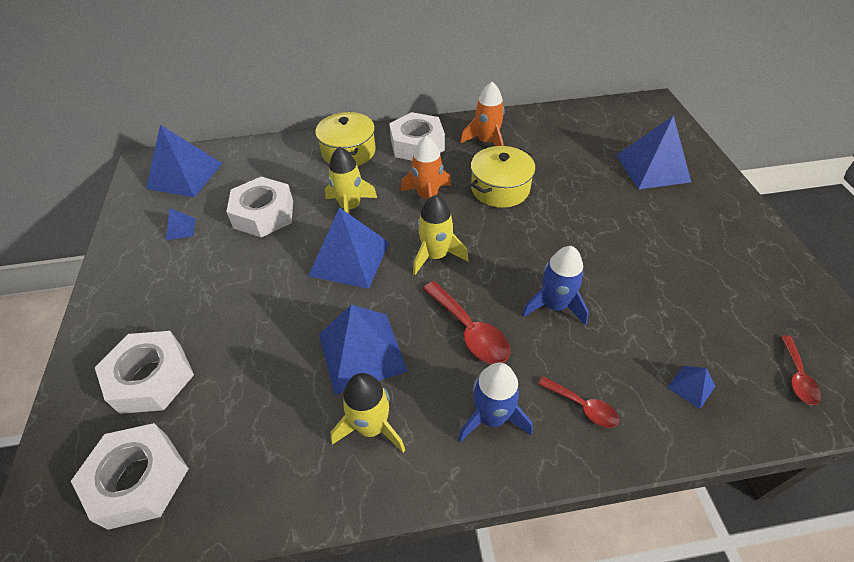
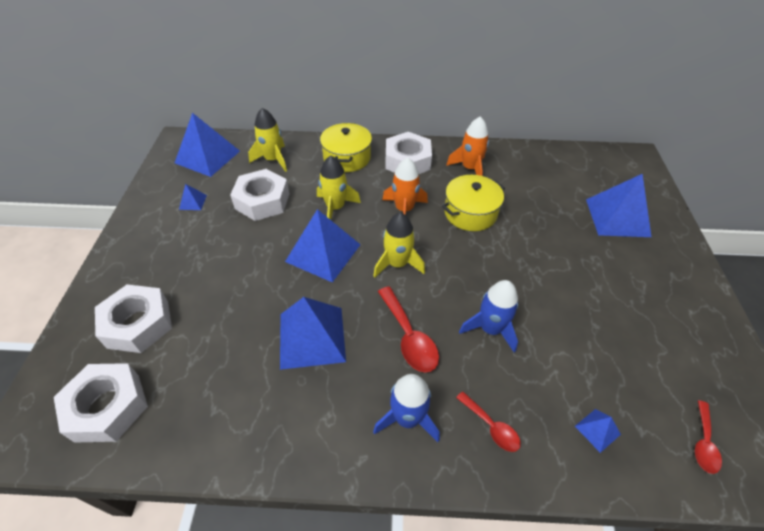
camera: 10 degrees right, 0 degrees up
(372, 427) = (303, 404): yellow rocket -> yellow rocket (273, 160)

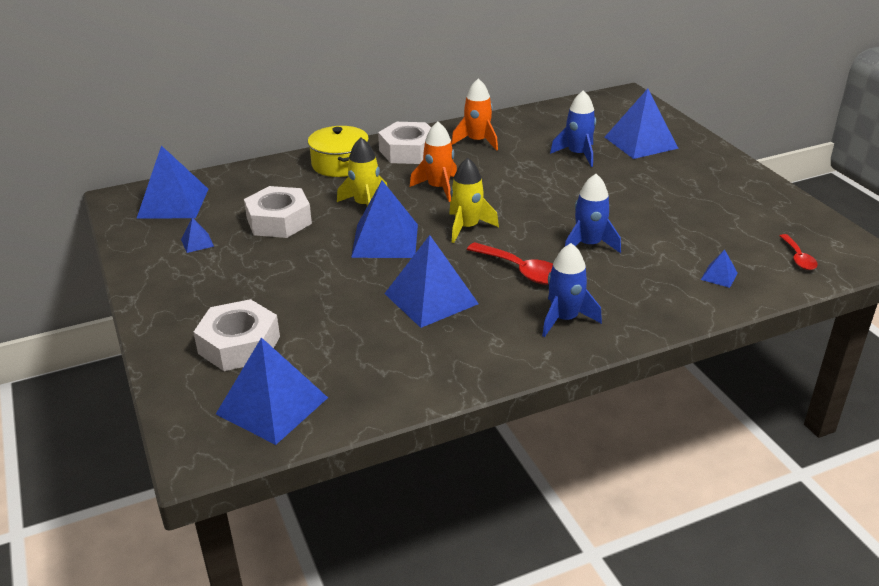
camera: 25 degrees left, 15 degrees down
(108, 407) = (272, 405): white nut -> blue pyramid
(273, 160) = (256, 186): yellow rocket -> none
(470, 213) = (506, 174): yellow pot -> none
(491, 427) = (637, 301): red spoon -> none
(548, 212) = (578, 154): none -> blue rocket

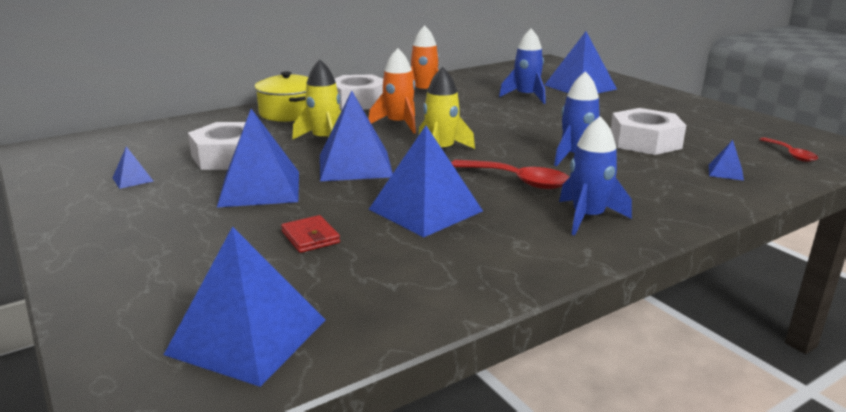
camera: 10 degrees left, 10 degrees down
(173, 203) = (103, 149): blue pyramid -> blue pyramid (260, 188)
(239, 345) = (193, 271): white nut -> white nut (645, 142)
(331, 319) = (310, 237): none -> red wallet

